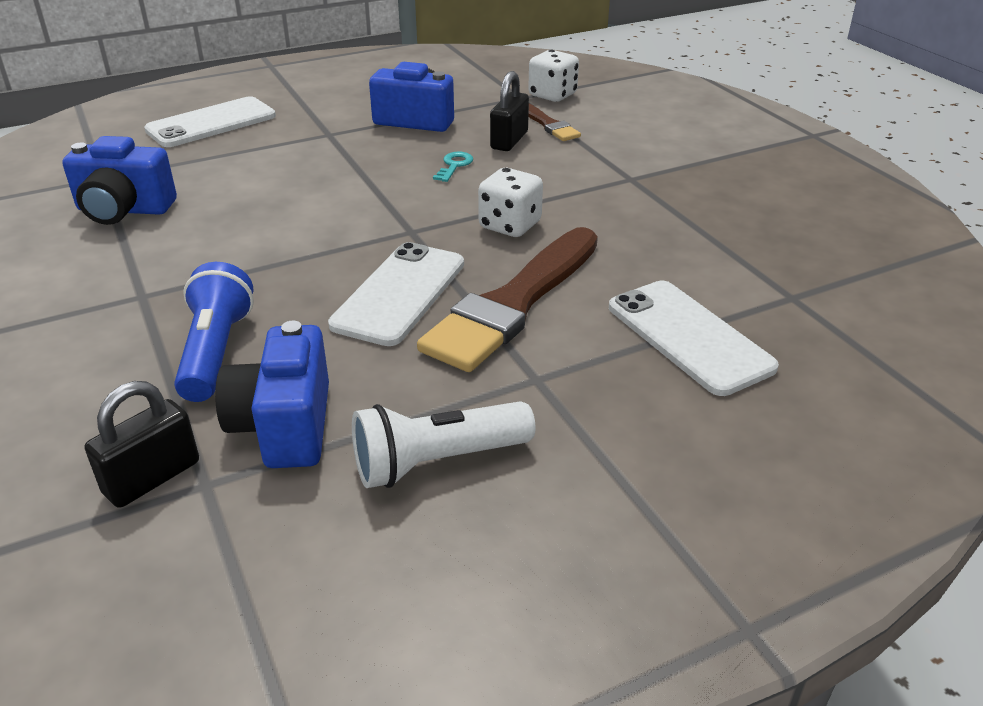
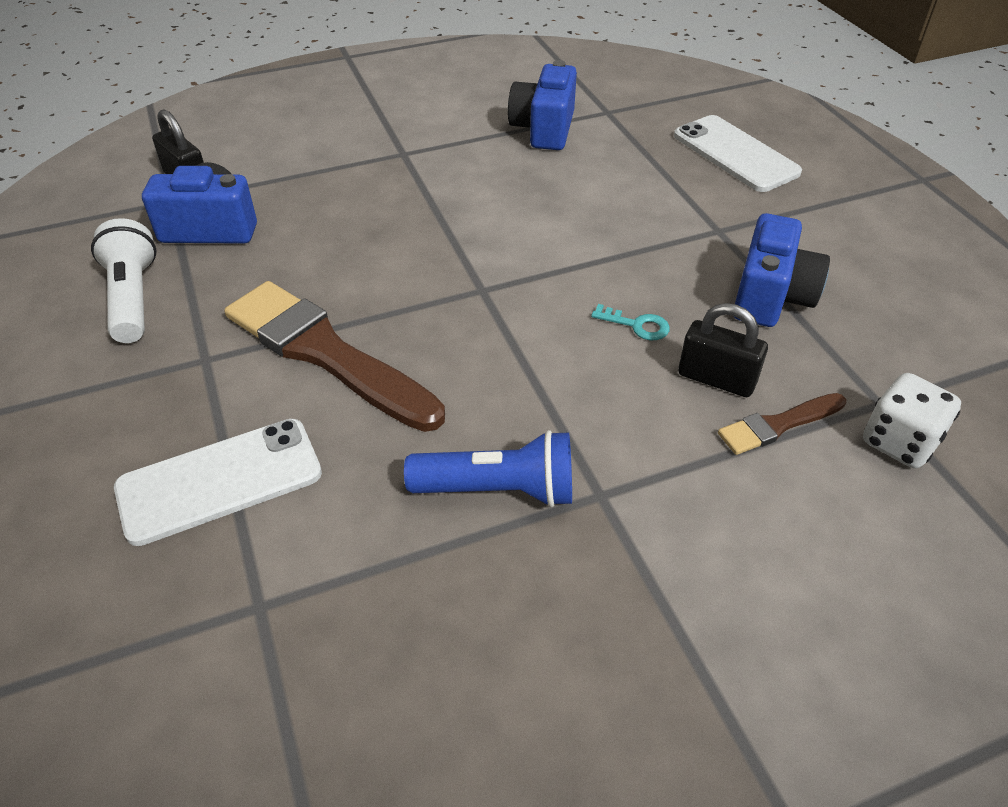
camera: 95 degrees right, 10 degrees up
(216, 352) = (313, 192): blue flashlight -> blue flashlight (498, 490)
(400, 294) = (366, 281): white phone -> none
(510, 225) = (482, 362): white dice -> none

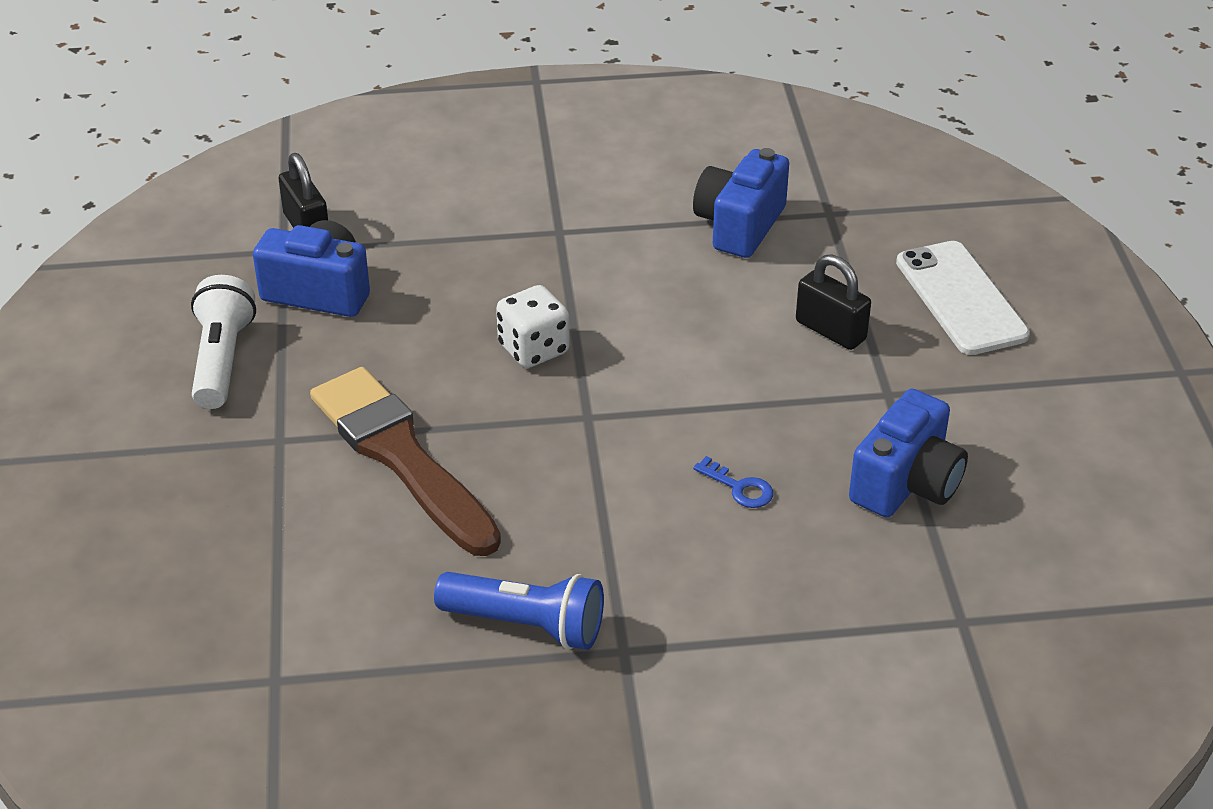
camera: 15 degrees right, 5 degrees down
(220, 481) = (266, 563): white phone -> none
(636, 325) = (739, 487): turquoise key -> blue key
(716, 379) = (797, 561): black padlock -> black padlock (830, 330)
(778, 425) = (838, 621): brown brush -> none
(899, 442) = (957, 663): white dice -> white dice (533, 349)

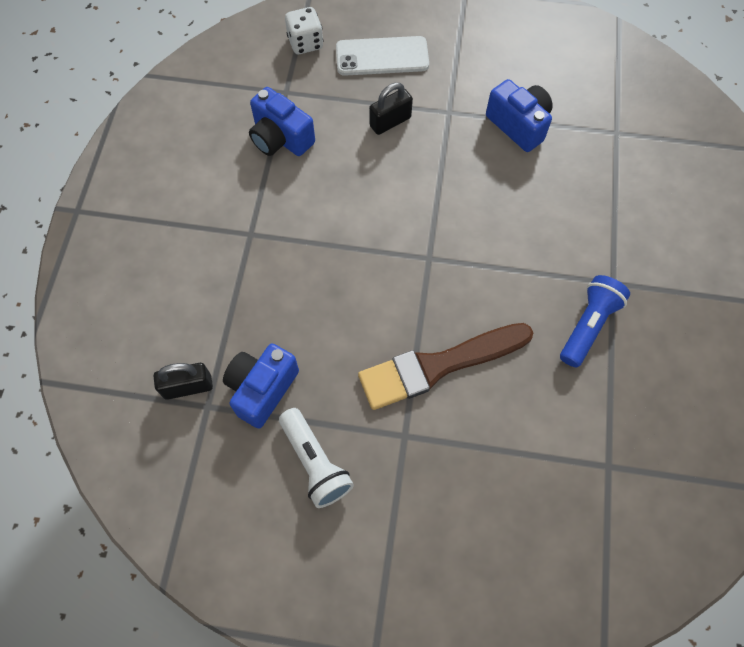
camera: 75 degrees left, 25 degrees up
(222, 360) = (315, 462): white flashlight -> white flashlight turned 135 degrees counterclockwise
(533, 349) = (361, 273): white dice -> white dice (305, 43)
(739, 487) = (505, 199): blue key -> none

